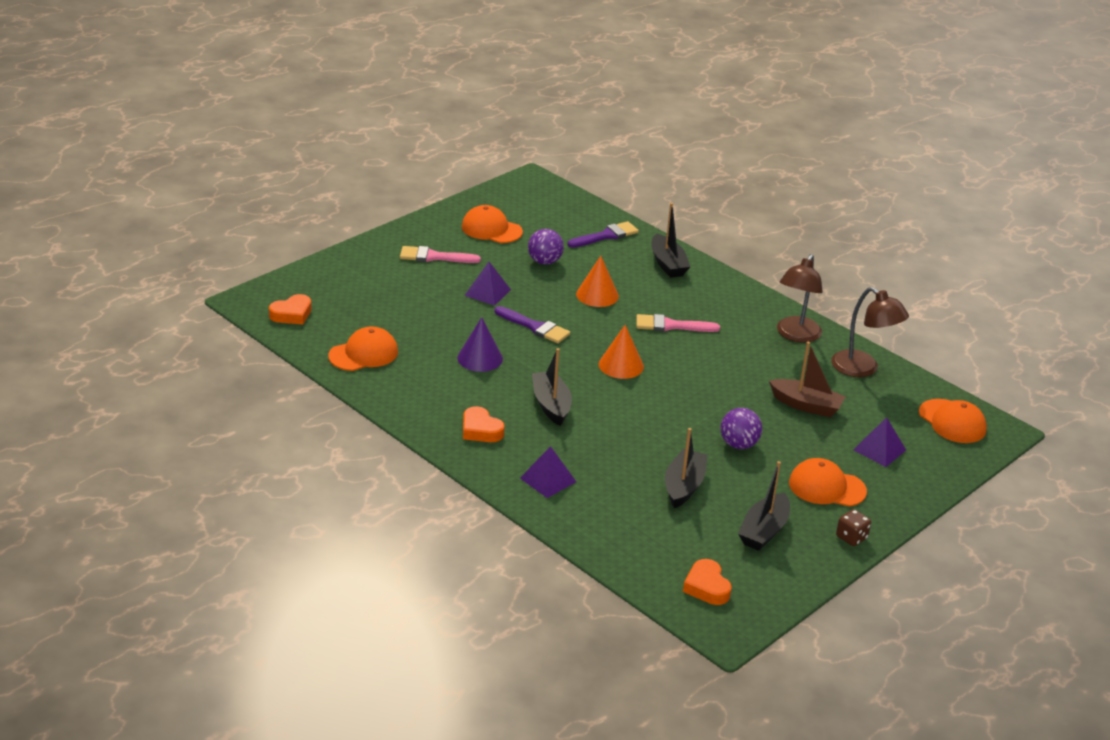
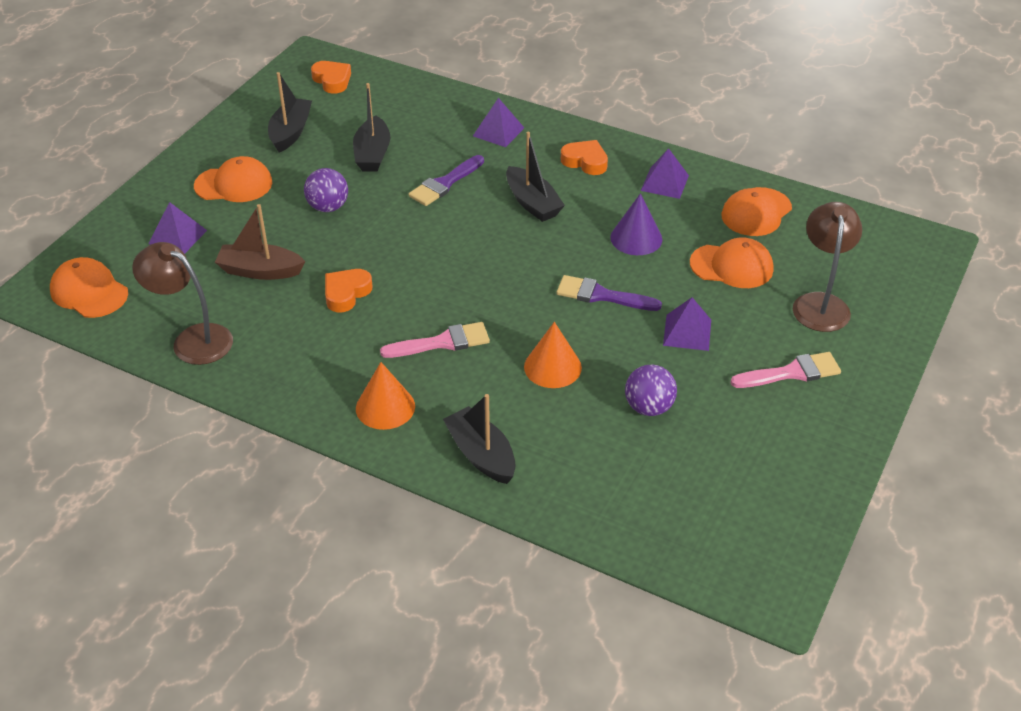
camera: 165 degrees right, 10 degrees up
(292, 314) = (871, 240): orange heart -> orange heart (346, 293)
(421, 395) = (664, 183): none -> purple pyramid
(491, 229) = (756, 450): orange cap -> orange cap (732, 266)
(606, 236) = (591, 489): purple brush -> purple brush (445, 183)
(621, 365) = (481, 269): orange cone -> orange cone (385, 407)
(795, 335) = (280, 371): brown lamp -> brown lamp (820, 303)
(851, 537) = (209, 144): brown dice -> none

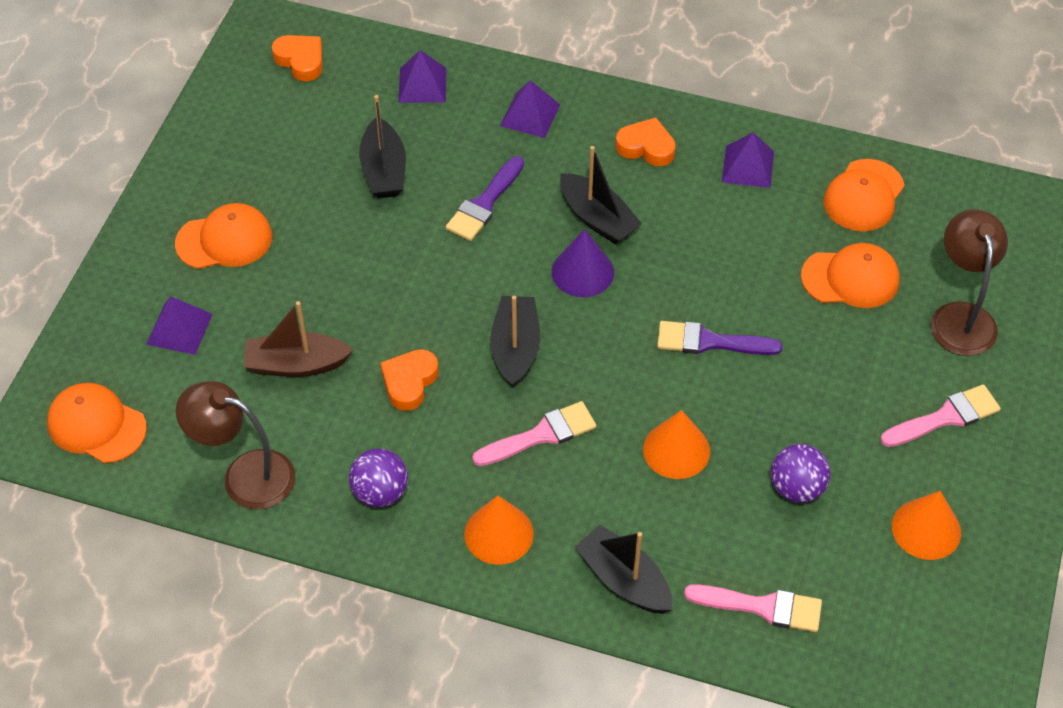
camera: 10 degrees left, 10 degrees up
(290, 132) = (272, 150): black boat -> black boat (515, 348)
(328, 207) = (351, 258): purple ball -> purple ball (380, 493)
(595, 491) = (762, 607): none -> pink brush
(636, 238) = (731, 253): purple cone -> purple cone (582, 272)
(687, 332) = (818, 379): purple pyramid -> purple pyramid (422, 85)
(756, 452) = (926, 529): none -> orange cone

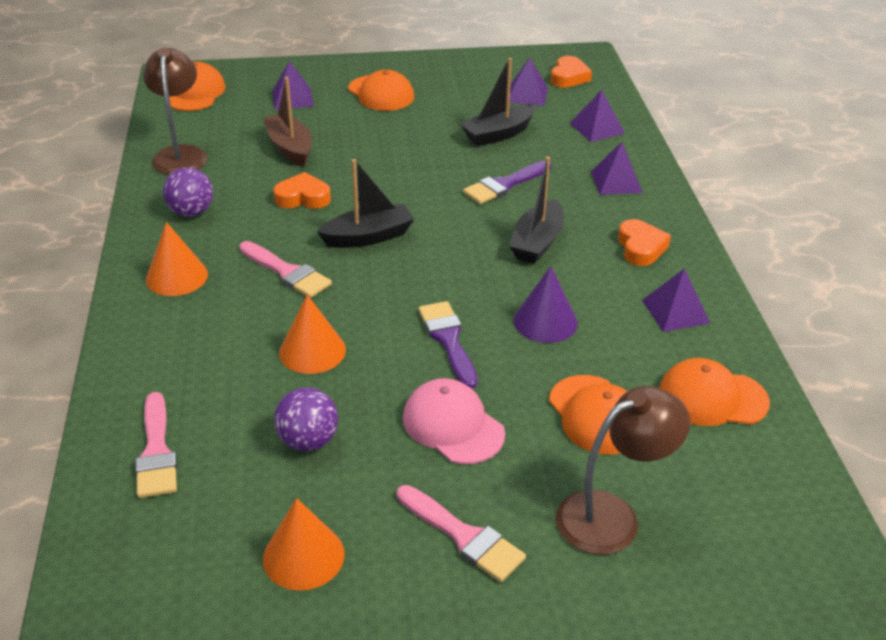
camera: 65 degrees right, 15 degrees down
(316, 112) = (527, 95): none -> purple pyramid
(484, 203) = (504, 185): purple brush -> purple brush turned 45 degrees counterclockwise
(582, 272) = (473, 249): purple cone -> purple cone (545, 321)
(624, 580) = (155, 356): black boat -> none
(821, 379) = (453, 425): none -> pink cap

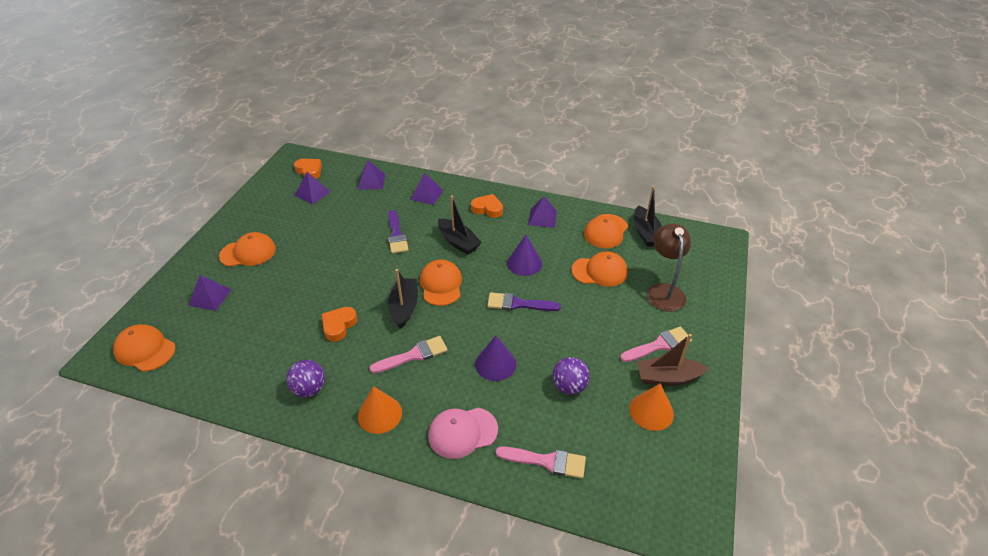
camera: 65 degrees left, 5 degrees up
(181, 154) = (227, 378): brown lamp -> none
(290, 148) = (273, 316): brown boat -> brown boat (667, 377)
(312, 351) = (495, 364): orange cone -> purple cone
(435, 254) = (441, 284): none -> orange cap
(453, 425) = (584, 324): pink cap -> pink cap (462, 432)
(498, 134) = (344, 219): black boat -> black boat (646, 233)

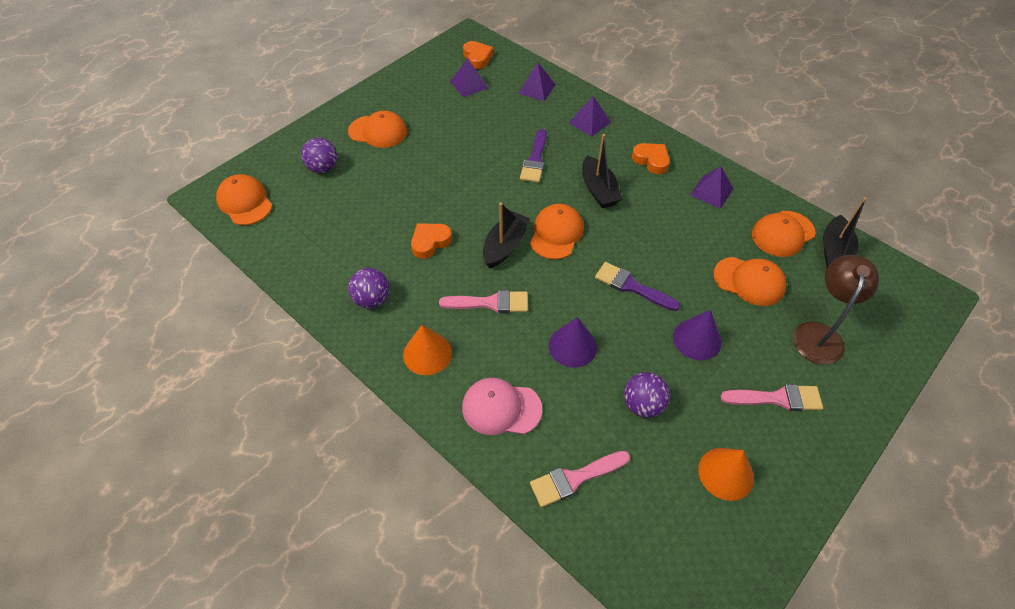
camera: 25 degrees right, 10 degrees up
(210, 297) = (323, 168): purple pyramid -> purple ball
(524, 263) = (662, 240): purple cone -> purple cone (697, 339)
(546, 461) = (575, 478): pink brush -> pink brush turned 120 degrees clockwise
(667, 377) = (767, 442): brown boat -> none

